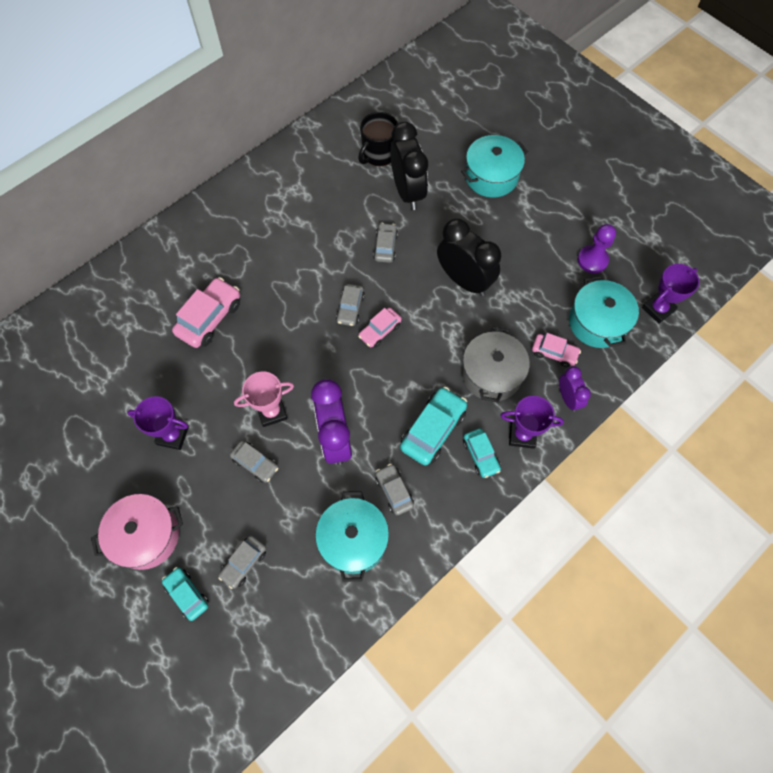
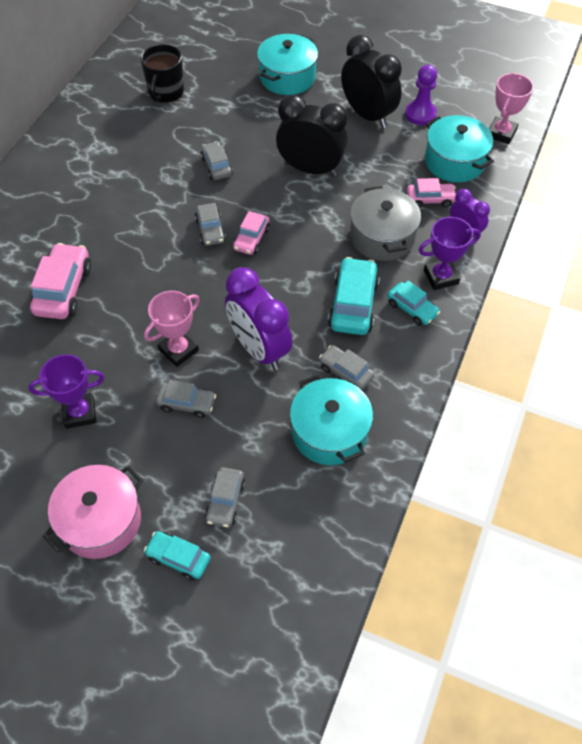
camera: 25 degrees left, 10 degrees down
(407, 192) = (213, 114): black clock -> black clock (367, 115)
(658, 309) = (501, 133): purple trophy -> pink trophy

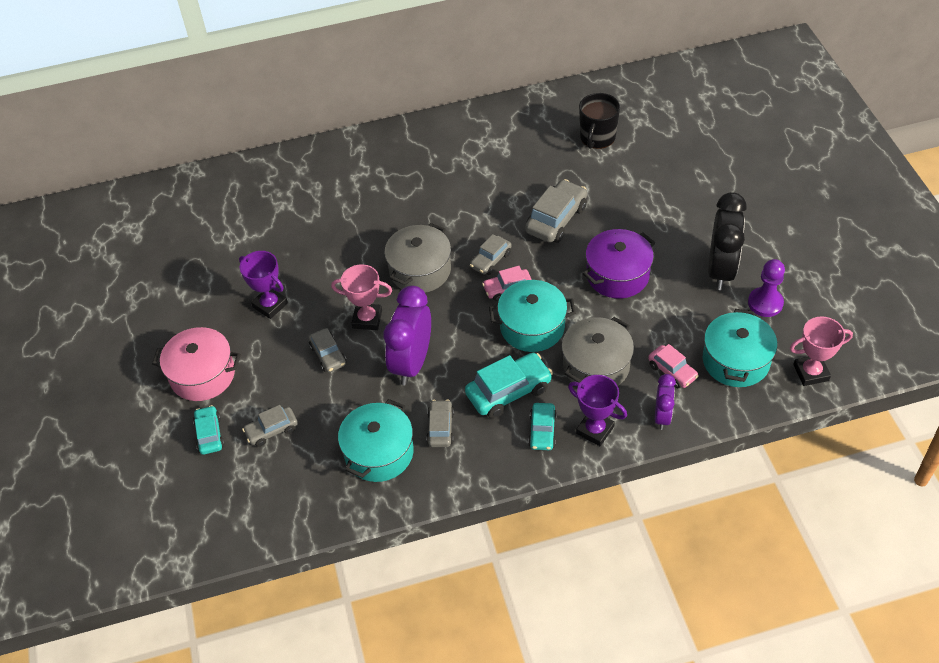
camera: 55 degrees right, 5 degrees down
(63, 290) = (357, 223): pink car -> none
(166, 92) = (597, 137): black mug -> black mug turned 45 degrees counterclockwise
(167, 281) = (420, 270): none -> grey pot
(216, 166) = (556, 219): grey car -> grey car, size x1.65
(287, 77) = (702, 193): turquoise pot -> turquoise pot (532, 327)
(310, 169) = (617, 275): black clock -> purple pot

